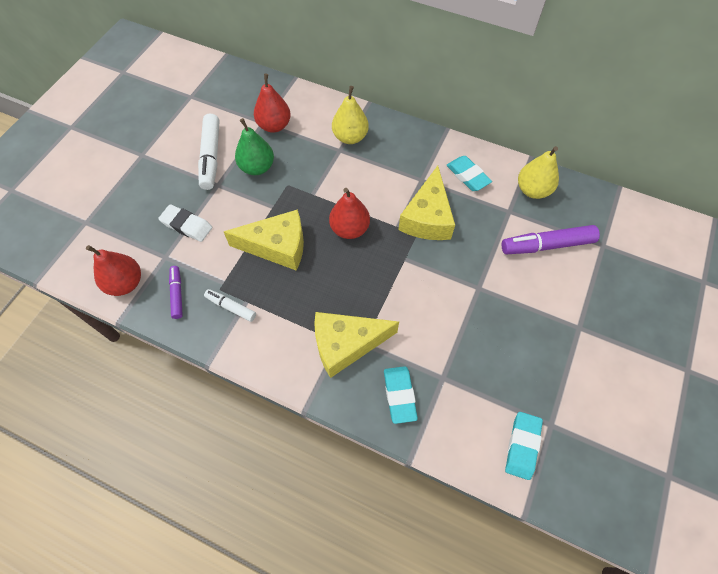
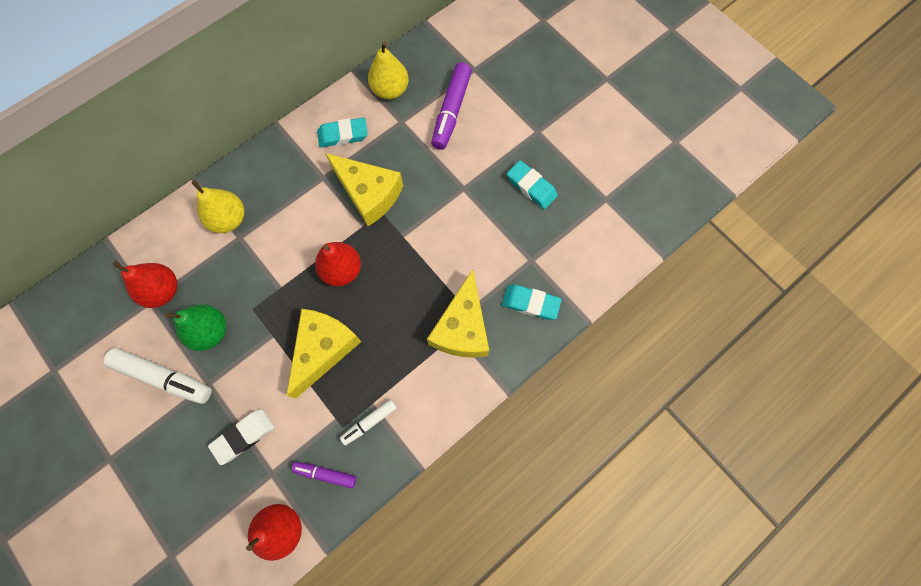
camera: 65 degrees left, 10 degrees up
(522, 446) = (613, 229): turquoise eraser -> turquoise eraser (531, 187)

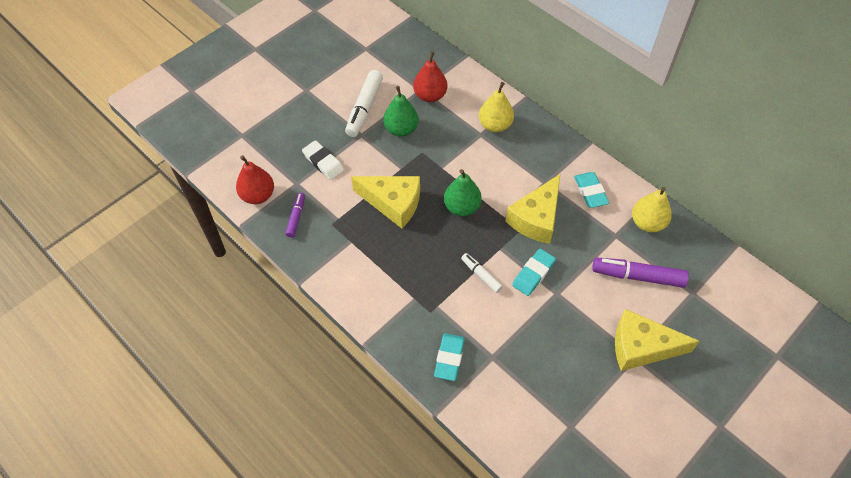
camera: 85 degrees right, 15 degrees down
(342, 270) = (462, 207): red pear -> green pear
(369, 422) = (336, 242): white marker -> white marker (481, 275)
(462, 327) = (420, 303): yellow cheese -> yellow cheese (641, 347)
(531, 187) = (570, 353): turquoise eraser -> turquoise eraser (533, 274)

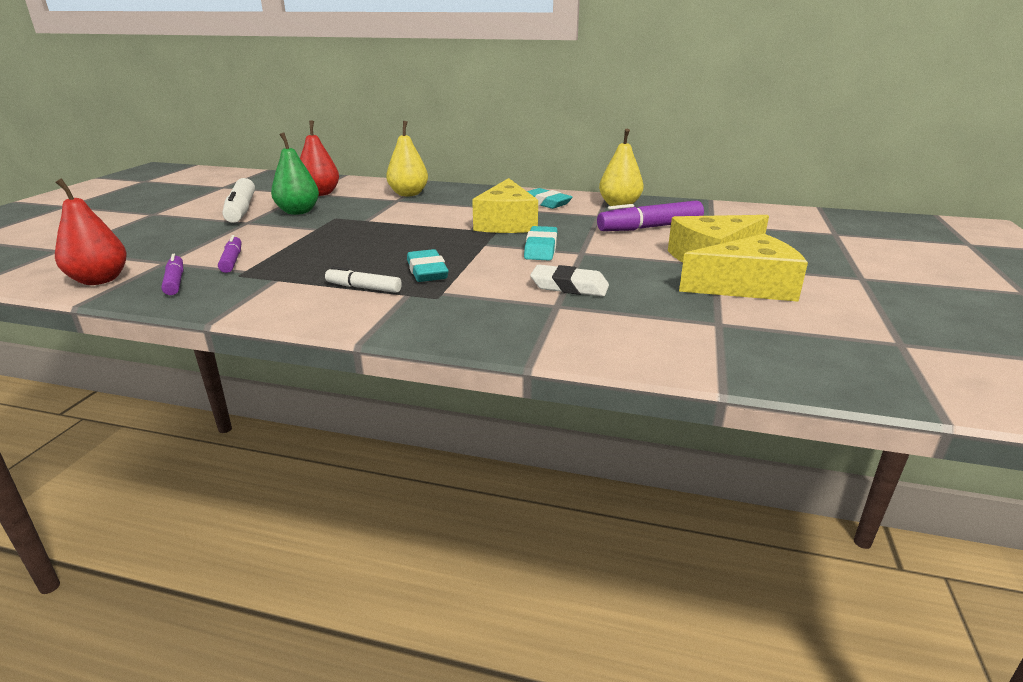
camera: 30 degrees left, 30 degrees down
(323, 162) = (200, 243): white eraser -> white eraser (569, 287)
(334, 200) = (232, 260): none -> purple marker
(393, 203) = (321, 247): yellow cheese -> yellow cheese (747, 286)
(449, 358) = (499, 321): turquoise eraser -> turquoise eraser (427, 271)
(462, 207) = (413, 233): green pear -> none
(481, 275) = (479, 261): white marker -> white marker (363, 288)

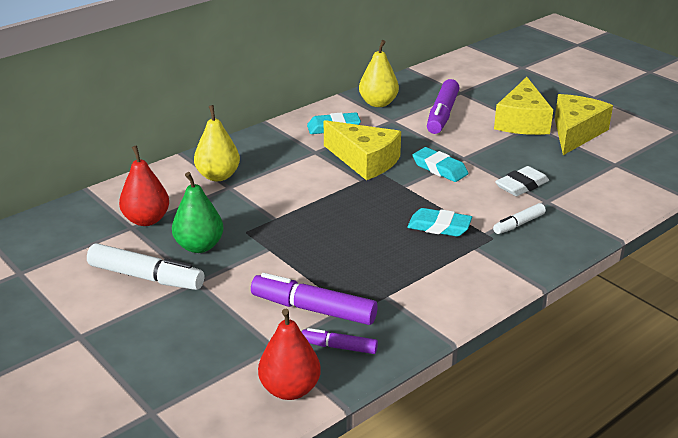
camera: 55 degrees left, 5 degrees up
(232, 260) = (313, 309): purple marker -> purple marker, size x1.78
(363, 288) = (446, 261): white marker -> white marker (518, 224)

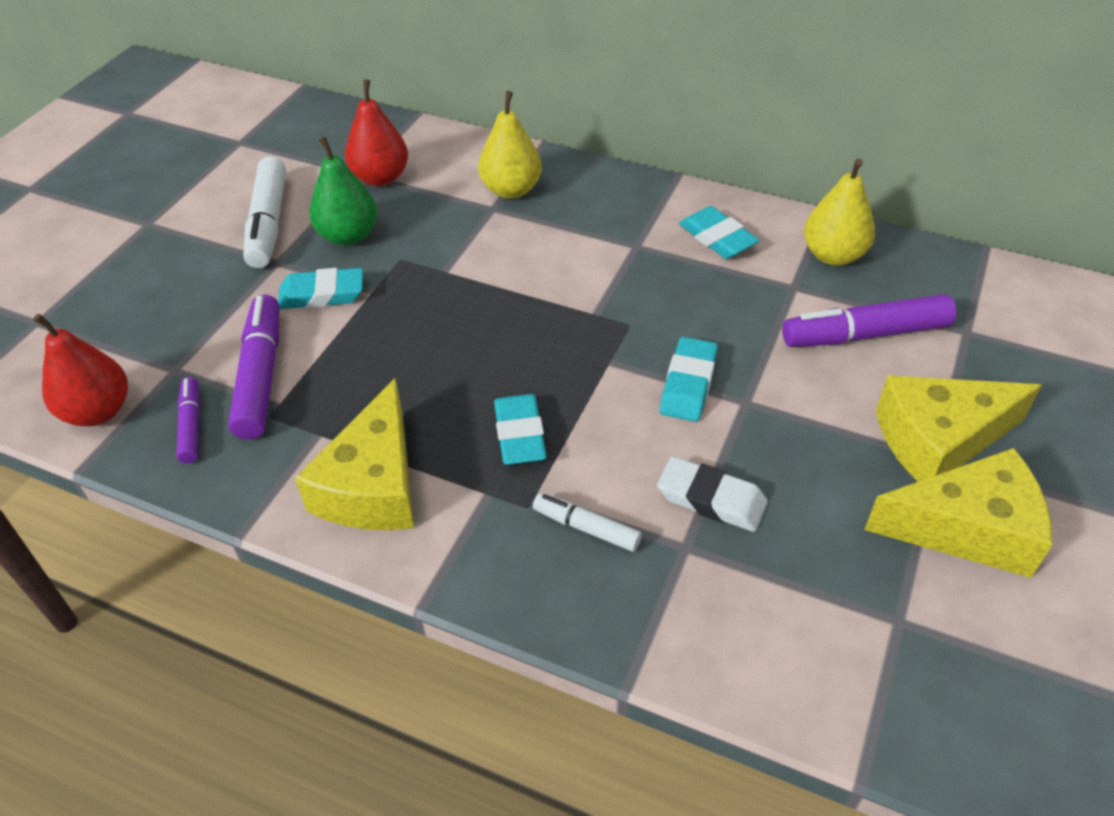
camera: 65 degrees right, 15 degrees up
(252, 269) = (322, 294): none -> turquoise eraser
(365, 161) = (648, 299): yellow cheese -> yellow cheese (373, 485)

